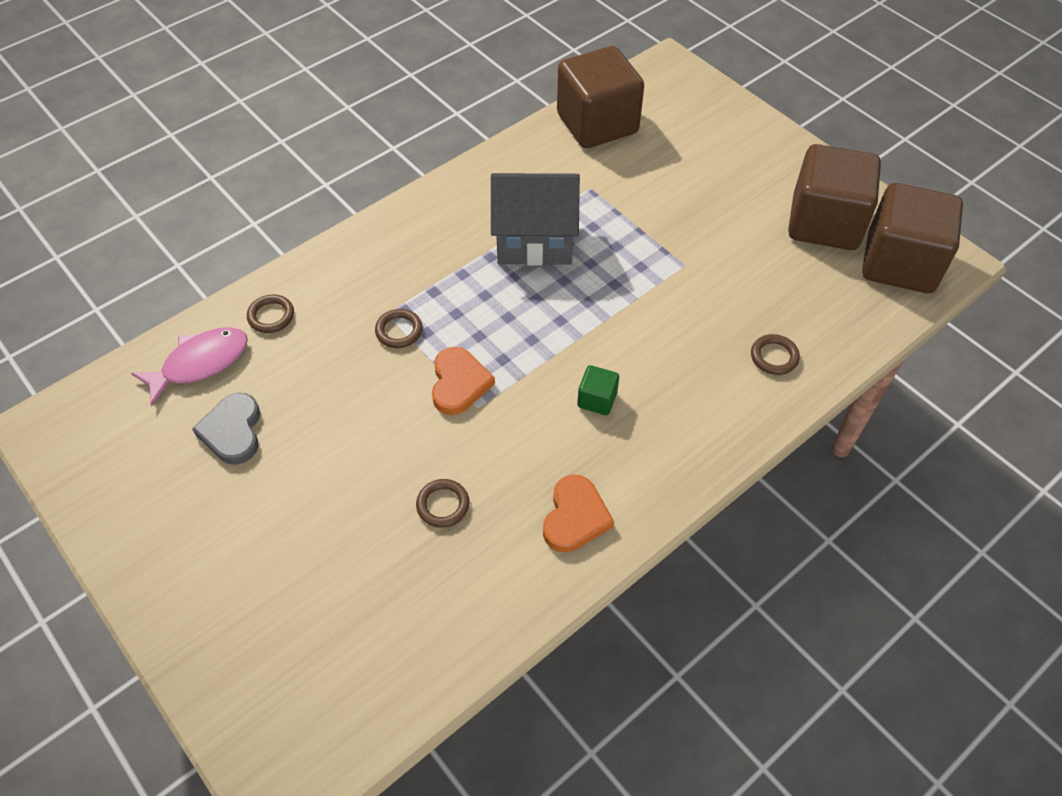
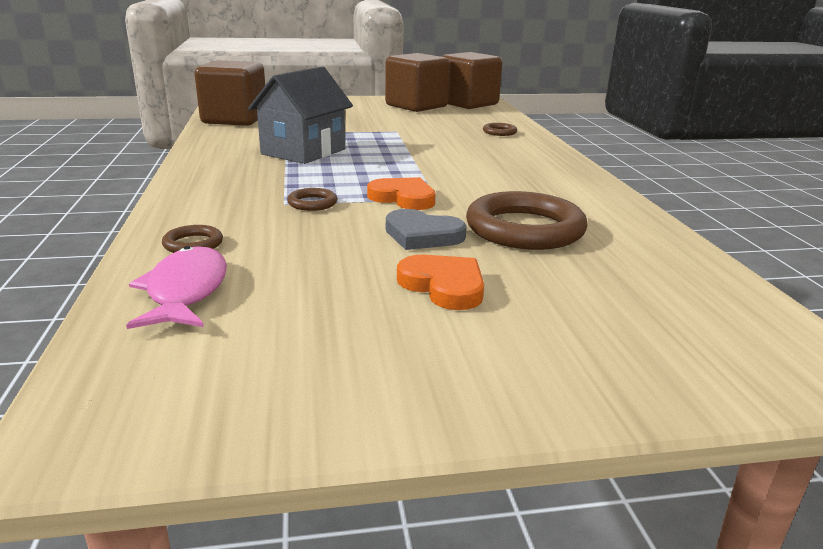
camera: 60 degrees left, 30 degrees down
(233, 431) = (314, 295): grey heart -> grey heart (422, 235)
(443, 505) = (524, 229): brown ring -> brown ring, size x2.23
(575, 517) = (578, 195): orange heart -> orange heart (444, 286)
(597, 399) = (478, 169): green cube -> none

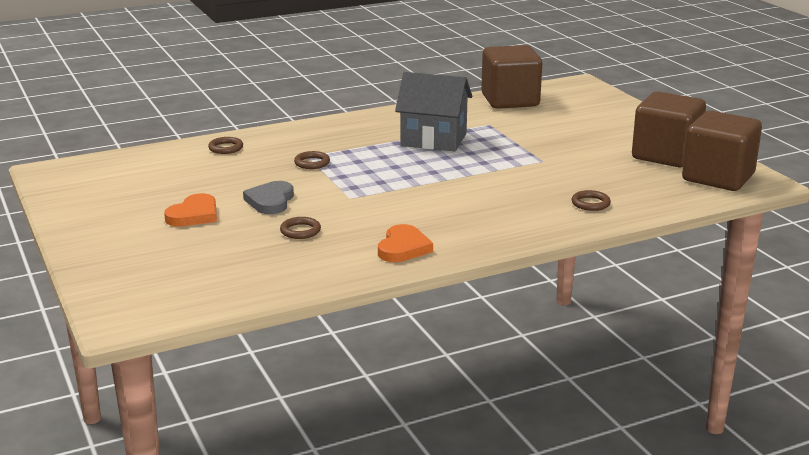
camera: 75 degrees right, 0 degrees up
(185, 291) = (166, 160): pink fish -> none
(403, 198) = (342, 187): orange heart -> orange heart (403, 248)
(524, 229) = (300, 231): brown ring -> brown ring, size x0.45

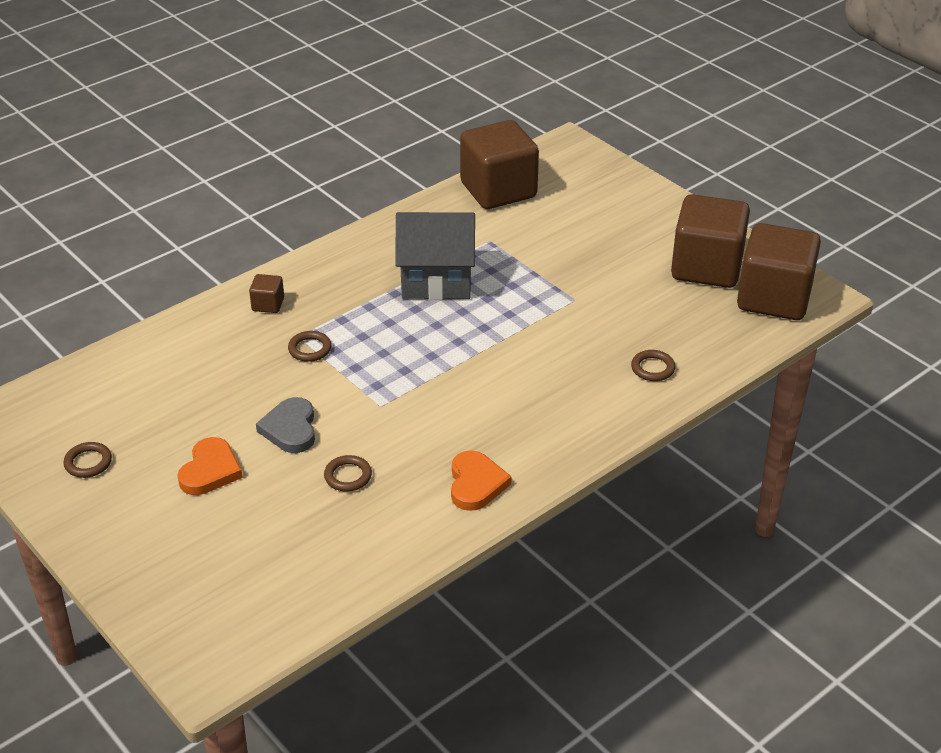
camera: 15 degrees left, 15 degrees up
(226, 148) = (192, 338): brown ring -> brown ring (88, 462)
(294, 138) = (268, 304): none -> brown cube

